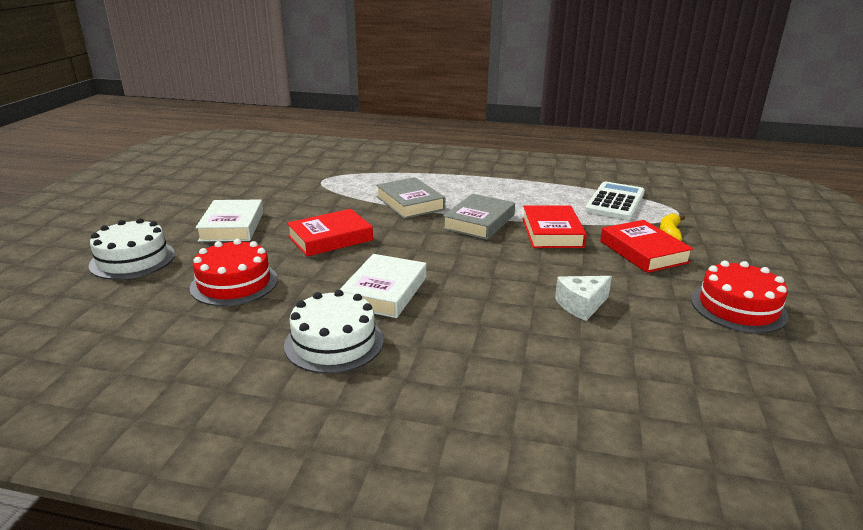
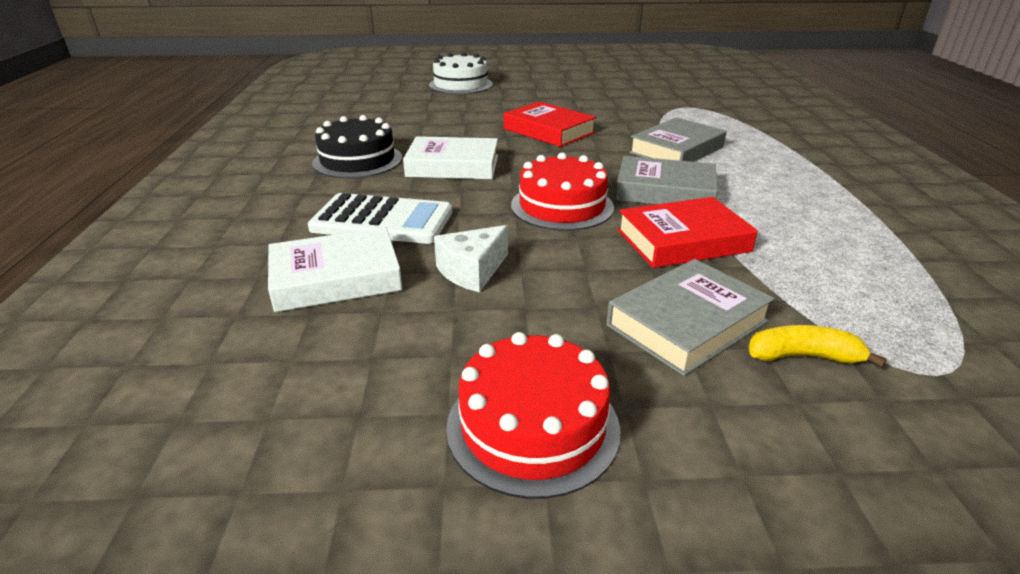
camera: 75 degrees right, 5 degrees up
(232, 226) = (541, 97): white book -> white book (336, 278)
(234, 283) = (440, 116): red cake -> red cake (562, 206)
(334, 342) = (357, 160): white cake -> black cake
(581, 305) = (472, 271): white cheese -> white cheese turned 90 degrees counterclockwise
(615, 202) = (889, 293): white calculator -> white calculator (382, 220)
(643, 252) = (687, 323): red book -> grey book

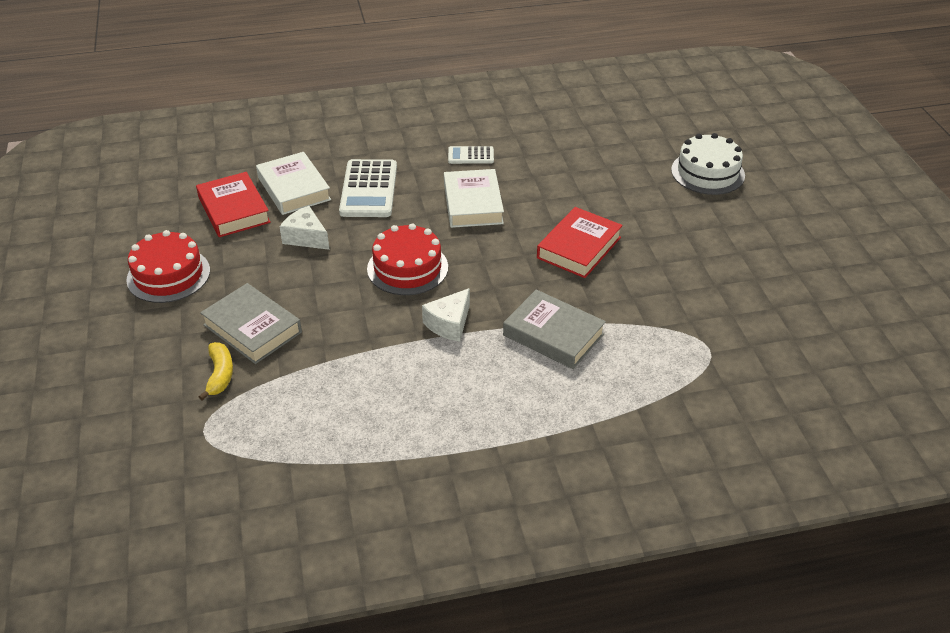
camera: 80 degrees right, 10 degrees up
(357, 160) = (471, 156): black cake -> white calculator
(664, 191) = (449, 324): grey book -> white cheese
(682, 240) = (359, 331): red book -> red book (234, 210)

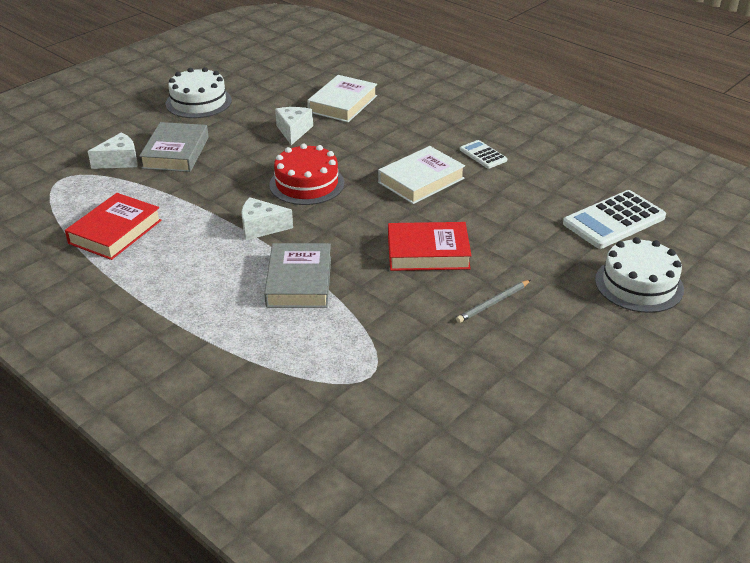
camera: 55 degrees right, 5 degrees down
(168, 275) = (198, 102): red cake -> white cake
(220, 375) = (119, 161): yellow banana -> white cheese
(234, 210) = (291, 94): red book -> red book (115, 232)
(369, 189) = (380, 131): white calculator -> white calculator (614, 220)
(672, 247) = (493, 303): none -> grey pencil

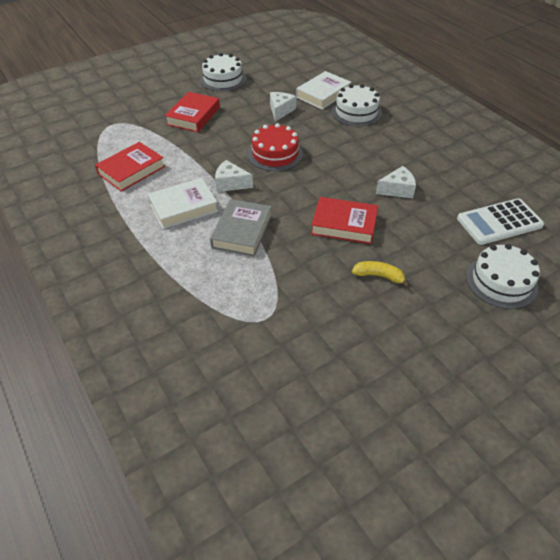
camera: 15 degrees right, 10 degrees up
(119, 161) = (154, 117): white cheese -> white cheese (397, 190)
(175, 153) = (193, 116): grey book -> red book
(394, 120) = (356, 112): none -> white cake
(421, 180) = (359, 164): white book -> white book (183, 207)
(483, 155) = (413, 150): white calculator -> none
(493, 303) = (379, 276): grey pencil -> yellow banana

